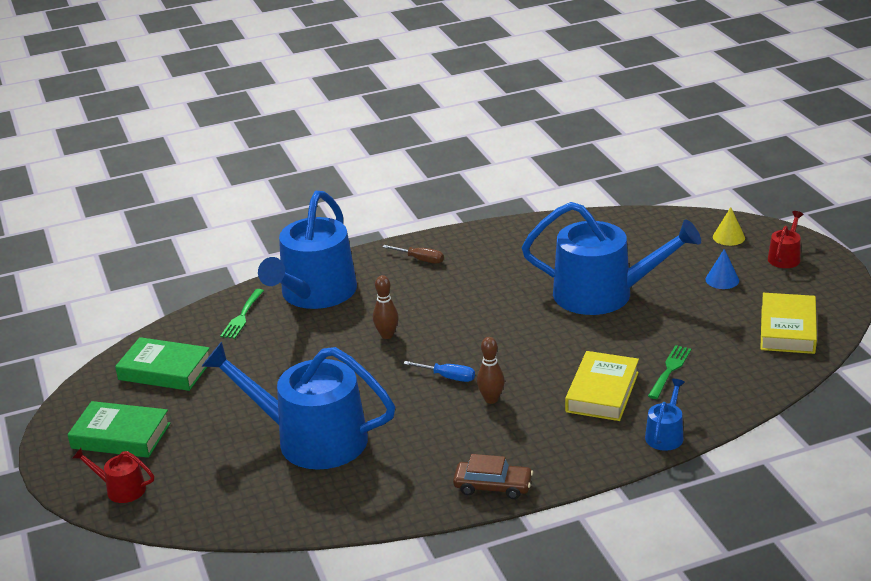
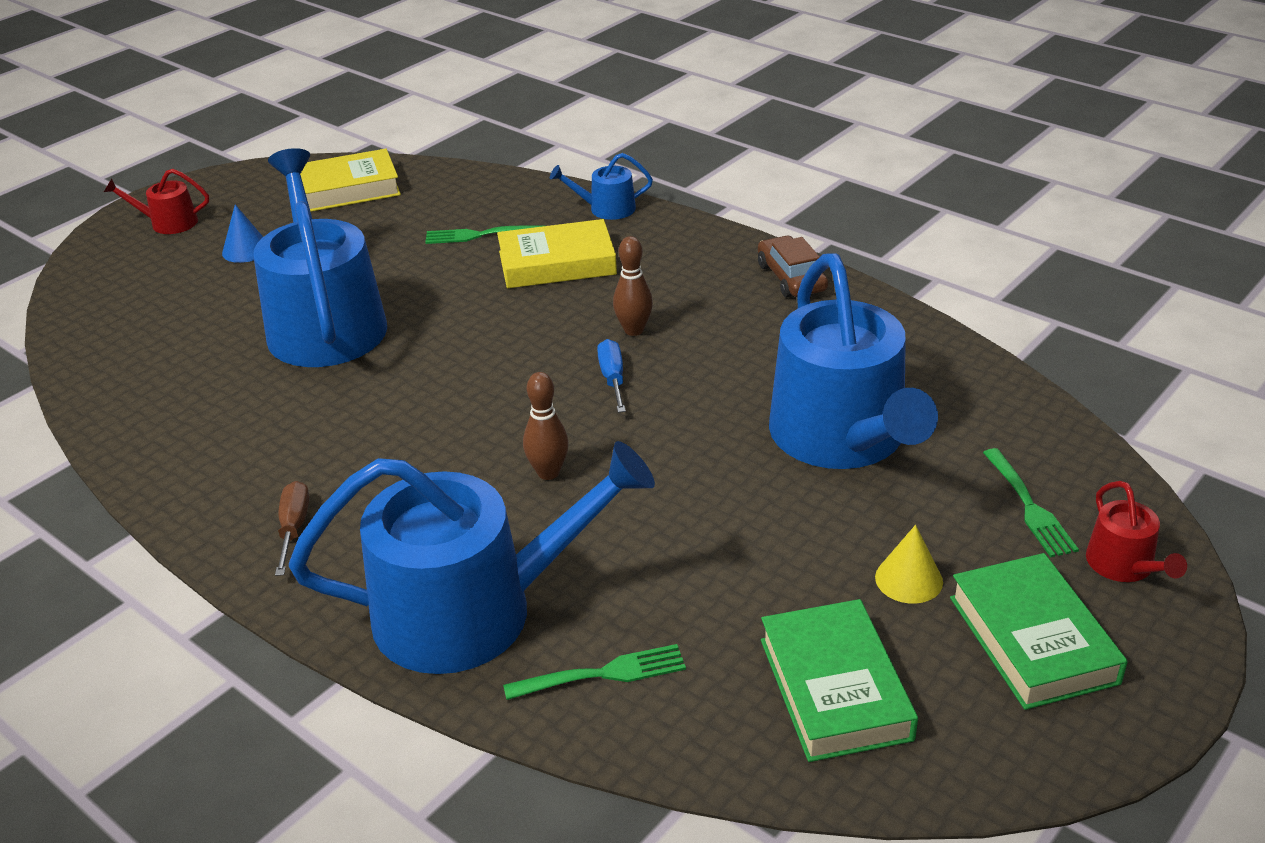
camera: 120 degrees left, 5 degrees up
(191, 479) = (1029, 506): none -> green fork
(728, 237) = (122, 270): yellow cone -> yellow cone (909, 579)

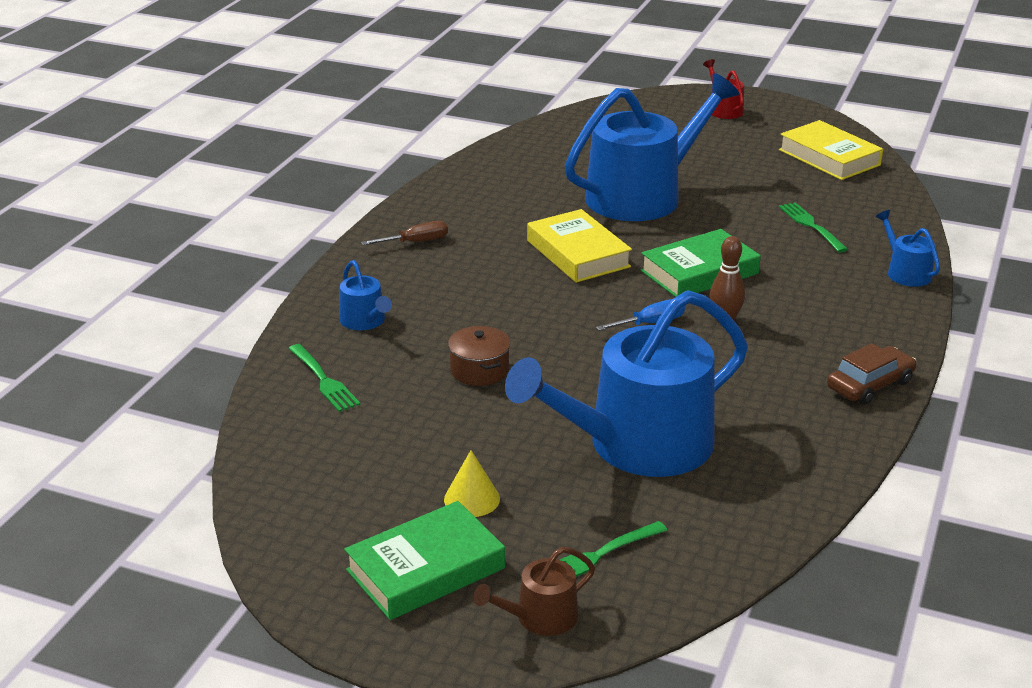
camera: 70 degrees right, 5 degrees down
(246, 250) = (712, 144): blue cone -> none
(474, 611) = (365, 321): blue watering can -> blue watering can, size x0.42
(548, 472) = (519, 319): brown bowling pin -> none
(557, 263) = (797, 267): yellow book -> yellow book (578, 254)
(646, 526) = (479, 370): none -> brown pot
(835, 688) = (340, 477): green book -> green book (699, 272)
(1124, 566) = (539, 617): red watering can -> brown watering can

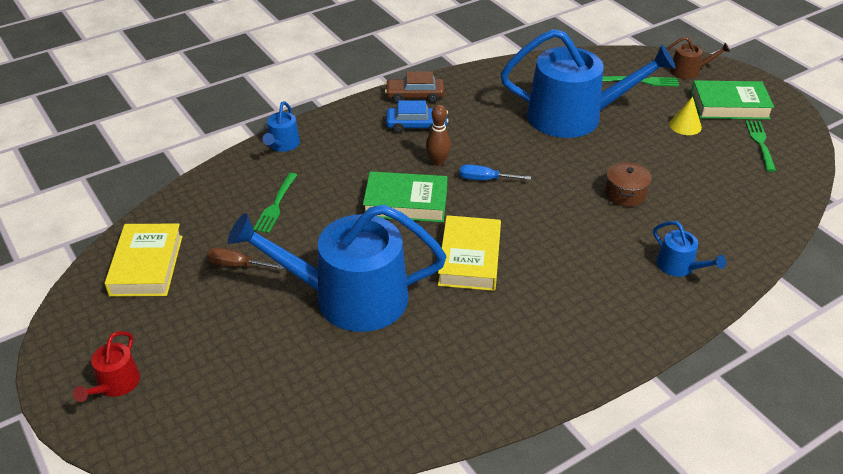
camera: 145 degrees left, 10 degrees up
(324, 380) = (734, 229): green fork -> green fork (760, 143)
(365, 321) = (679, 266): blue watering can -> blue watering can turned 135 degrees clockwise
(416, 242) = (587, 334): brown screwdriver -> brown screwdriver (237, 265)
(808, 349) = (416, 125): none -> blue car

